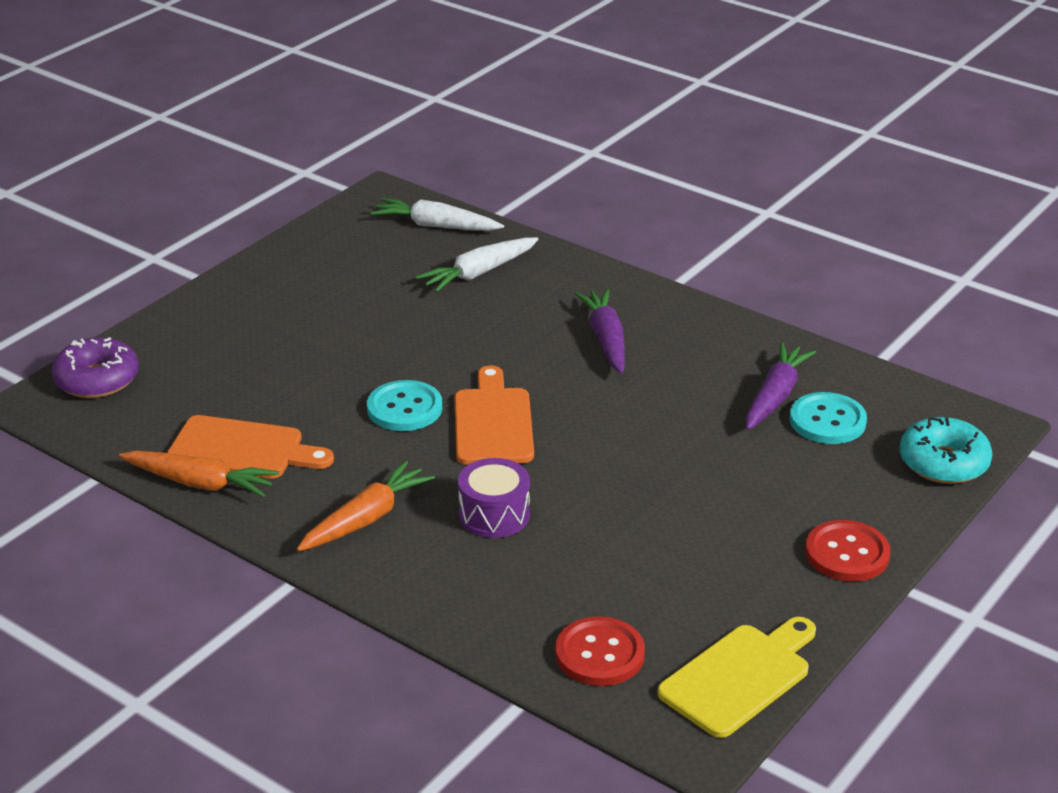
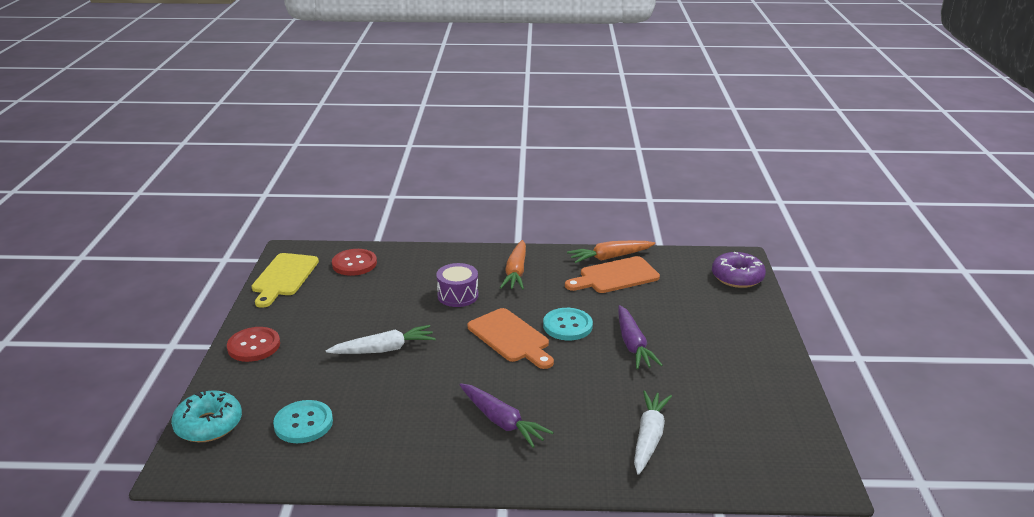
camera: 145 degrees right, 5 degrees down
(436, 226) = (738, 468): white carrot -> white carrot (384, 349)
(775, 396) = (350, 427): purple carrot -> purple carrot (633, 344)

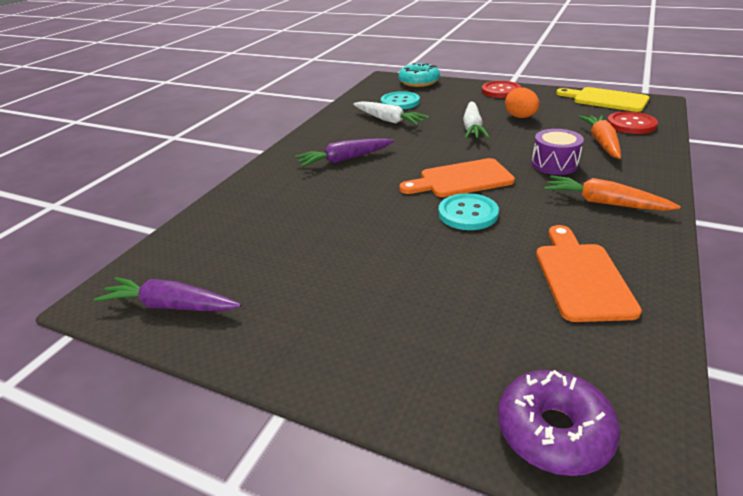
camera: 115 degrees right, 5 degrees up
(345, 323) = (520, 117): none -> orange egg
(610, 257) = (646, 288): orange carrot -> orange carrot (601, 143)
(633, 344) = (407, 247): purple carrot -> purple carrot (171, 306)
(649, 437) = (262, 217): white carrot -> white carrot (388, 120)

